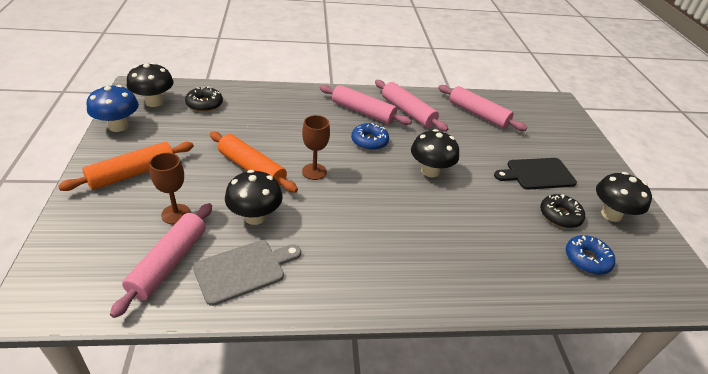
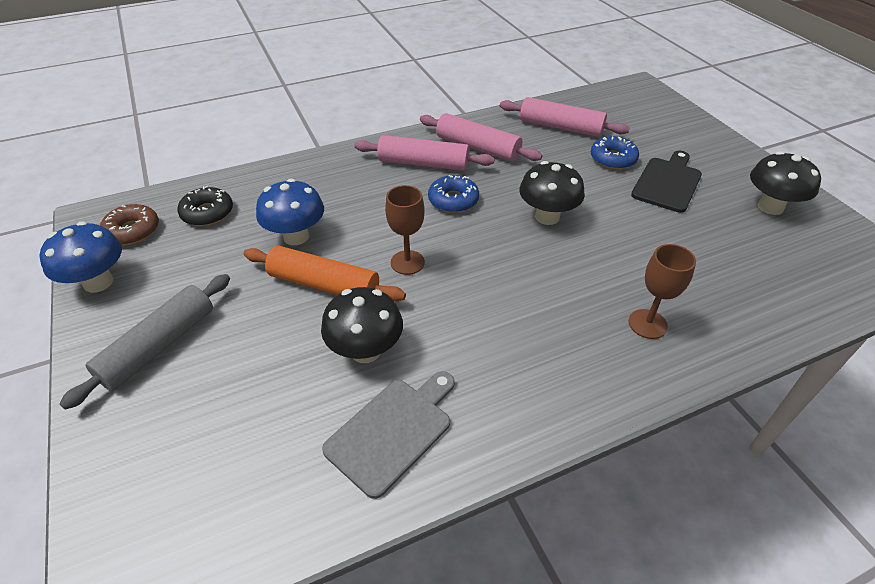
camera: 15 degrees left, 5 degrees up
(132, 174) = (159, 346): orange rolling pin -> grey rolling pin
(154, 102) = (132, 231): black mushroom -> brown donut
(169, 263) = (285, 459): pink rolling pin -> none
(176, 214) = (255, 384): brown goblet -> brown goblet (647, 324)
(251, 134) = (296, 236): none -> blue mushroom
(537, 174) = (667, 182): black cutting board -> black cutting board turned 150 degrees clockwise
(560, 215) = (719, 226): black donut -> none
(587, 259) = (777, 270): blue donut -> blue donut (613, 159)

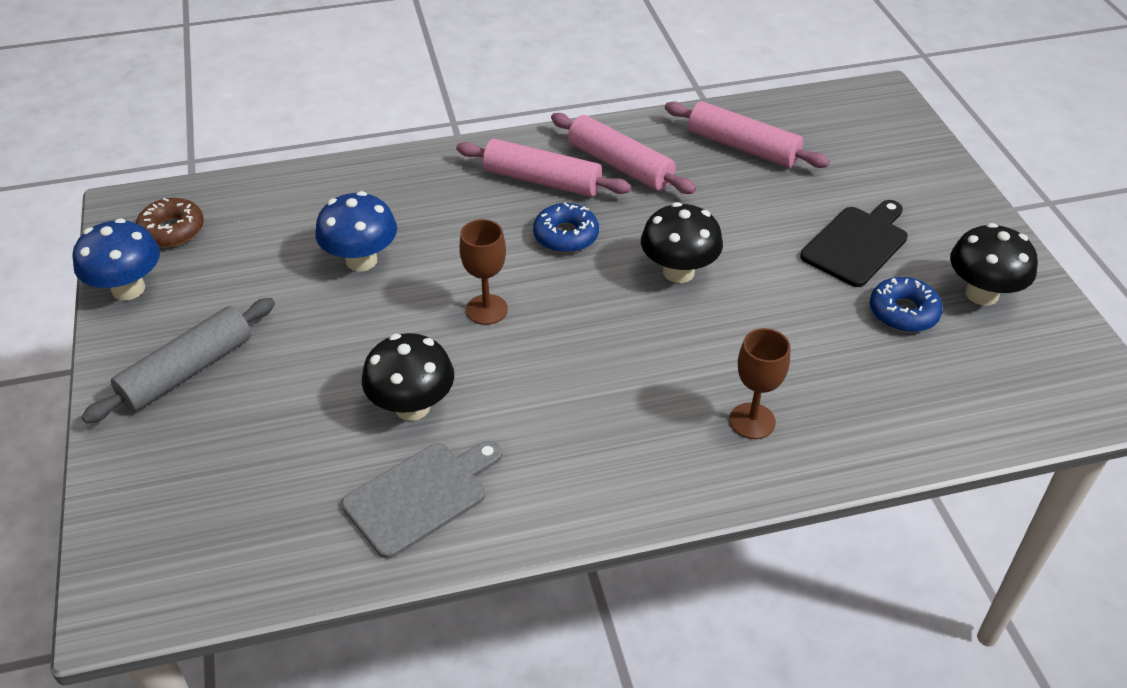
camera: 10 degrees right, 0 degrees up
(207, 213) = (261, 217): black donut -> none
(324, 285) = (382, 324): orange rolling pin -> none
(613, 159) = (796, 201): blue donut -> blue donut (903, 312)

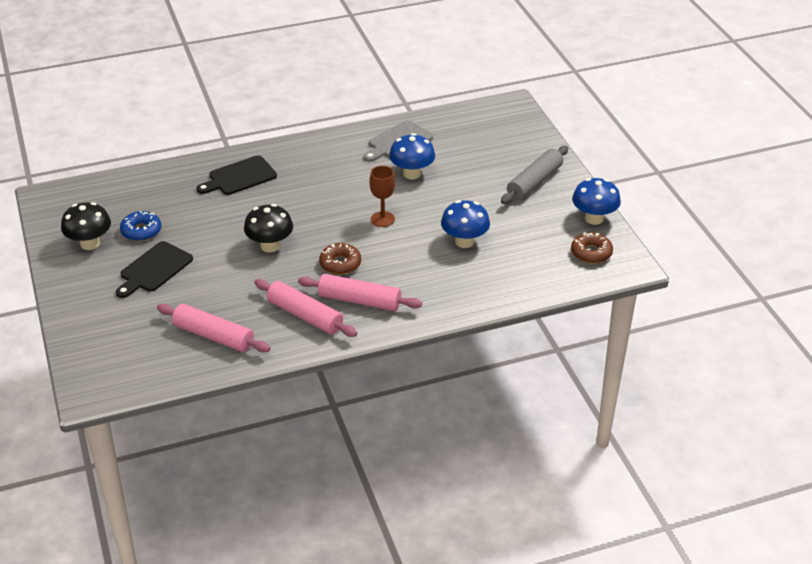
camera: 175 degrees right, 5 degrees down
(412, 406) = (412, 174): black mushroom -> blue mushroom
(566, 236) = (340, 264): blue donut -> brown donut
(752, 421) = (239, 177): brown goblet -> black cutting board

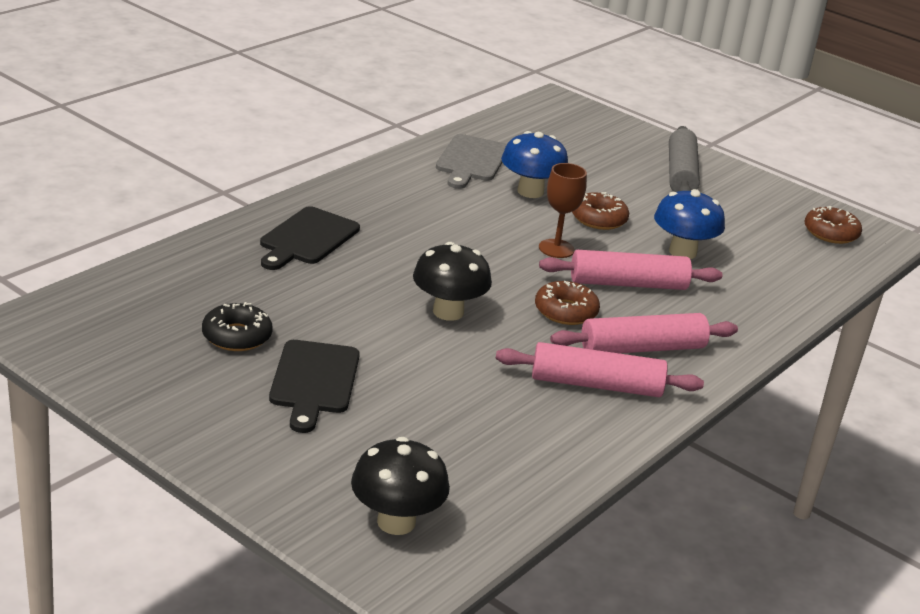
camera: 35 degrees left, 10 degrees down
(90, 243) = (171, 372): black mushroom -> black mushroom (396, 522)
(141, 231) = (237, 336): blue donut -> black donut
(213, 336) = (504, 445): pink rolling pin -> pink rolling pin (628, 284)
(435, 204) = (599, 219): none -> brown donut
(594, 218) = (789, 198): blue mushroom -> none

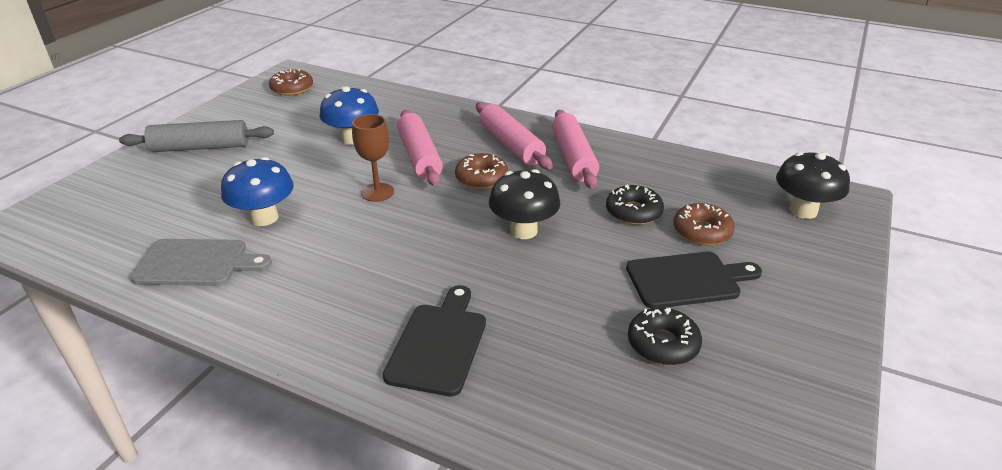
camera: 100 degrees left, 5 degrees up
(307, 238) = (438, 344): black cutting board -> black cutting board turned 90 degrees counterclockwise
(452, 389) = (633, 212): none -> black donut
(599, 219) = (309, 178): brown donut -> brown donut (702, 231)

